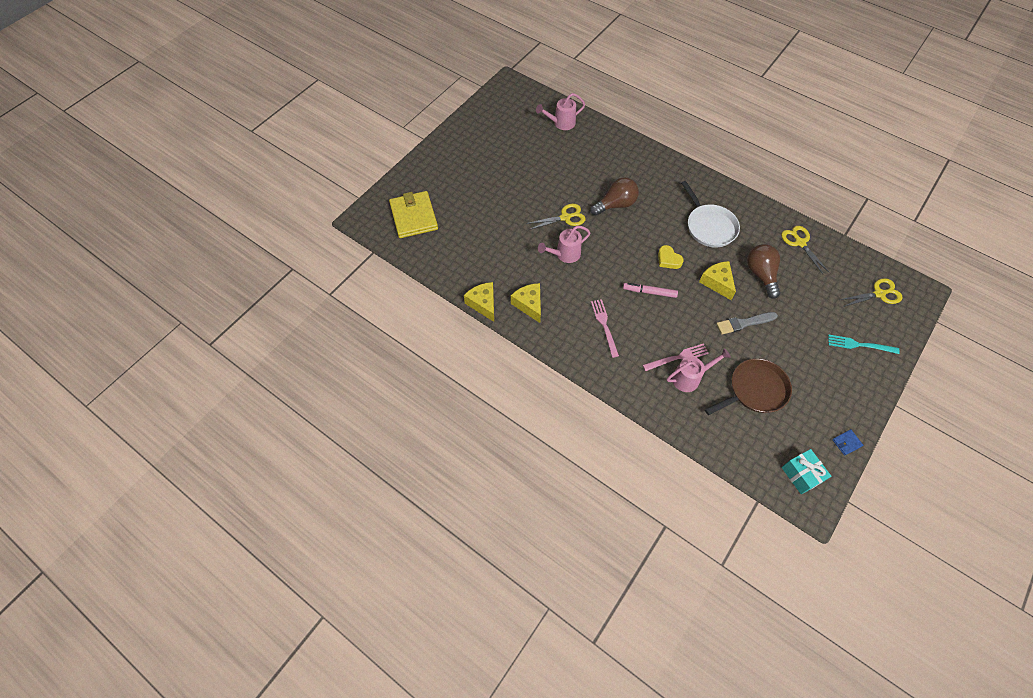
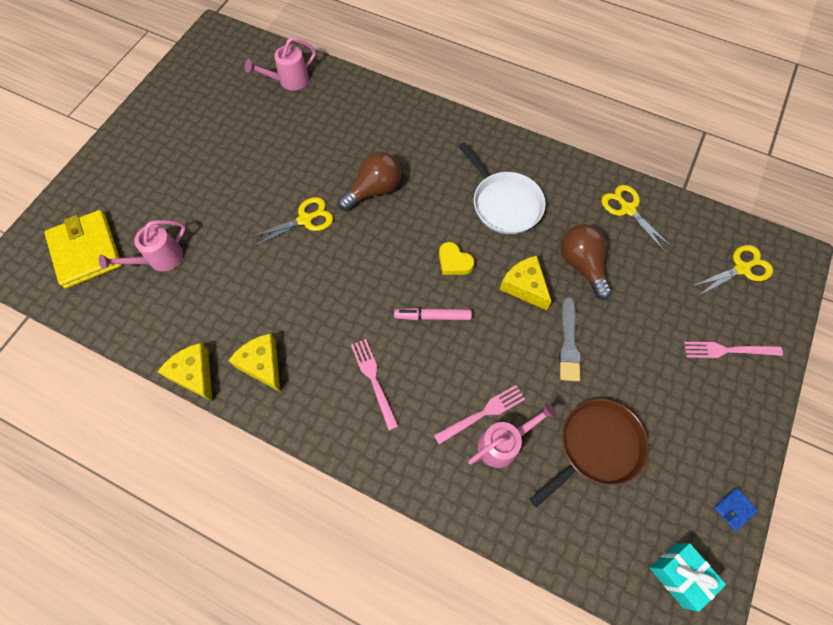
camera: 10 degrees left, 5 degrees up
(564, 254) = (308, 276): pink watering can -> pink watering can (160, 259)
(744, 323) = (568, 343): grey brush -> grey brush turned 60 degrees counterclockwise
(859, 345) = (727, 350): turquoise fork -> pink fork

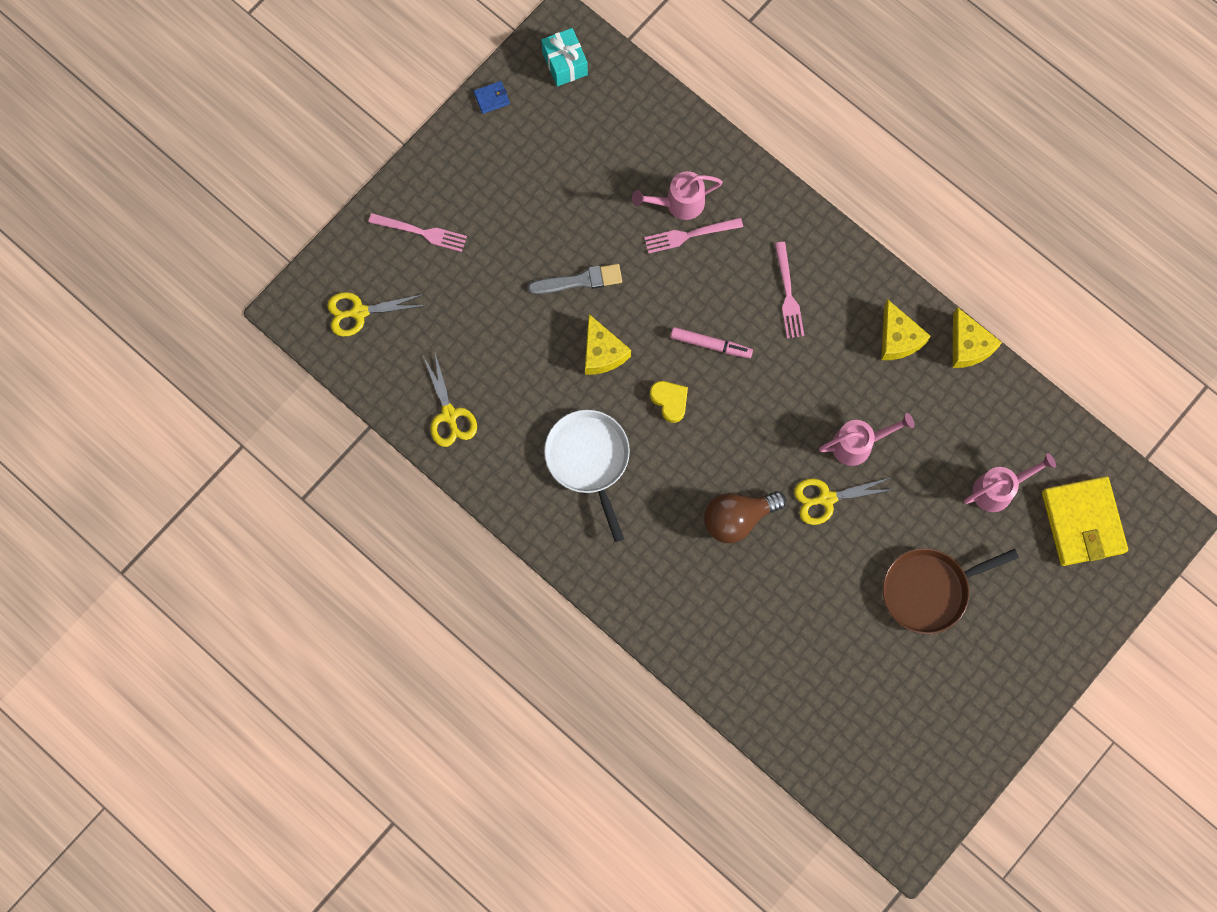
camera: 165 degrees left, 10 degrees up
(289, 81) = (812, 721): pink watering can -> pink watering can (858, 444)
(568, 343) = (579, 280): grey brush -> grey brush turned 60 degrees clockwise
(582, 265) = (530, 361): brown light bulb -> none
(596, 447) = (592, 178): brown pan -> brown pan (929, 590)

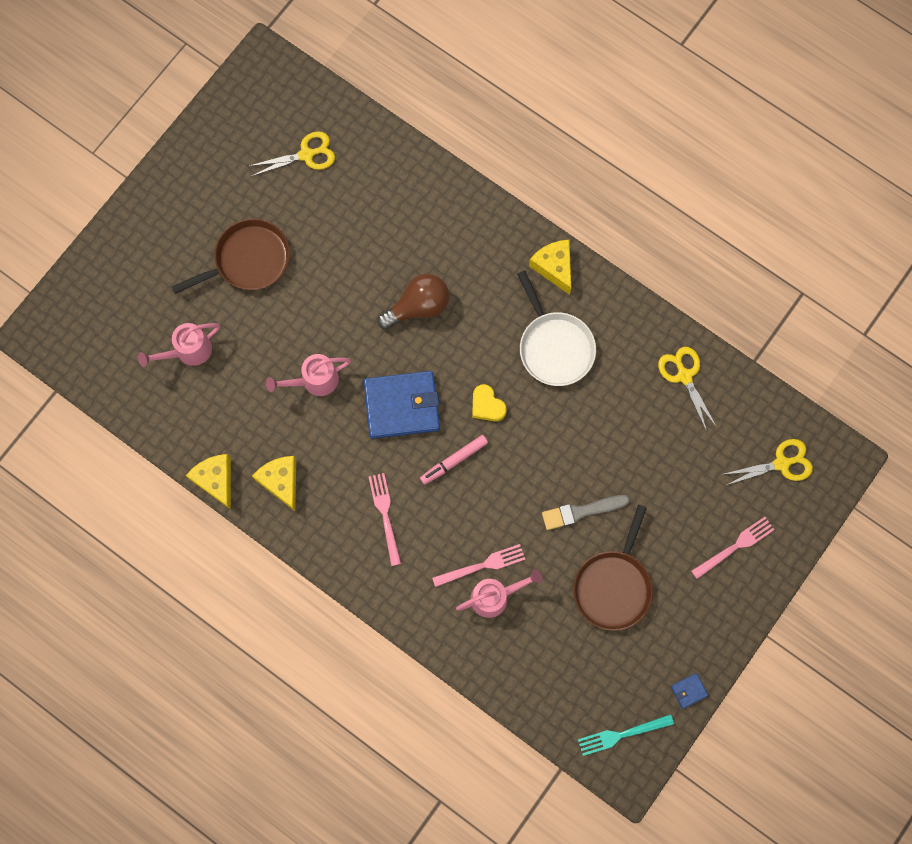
camera: 175 degrees right, 0 degrees up
(422, 232) = (735, 546): pink fork -> pink fork turned 135 degrees clockwise
(555, 203) = (613, 586): none -> brown pan
(565, 63) = (621, 735): turquoise gift -> turquoise fork
(602, 352) = (552, 445): yellow cheese -> yellow cheese (554, 267)
(711, 345) = (454, 460): pink marker -> pink marker turned 45 degrees counterclockwise
(763, 408) = (402, 406): none -> blue wallet
(826, 498) = (341, 330): yellow scissors -> yellow scissors (306, 155)
(1082, 522) = (114, 329): yellow wallet -> none

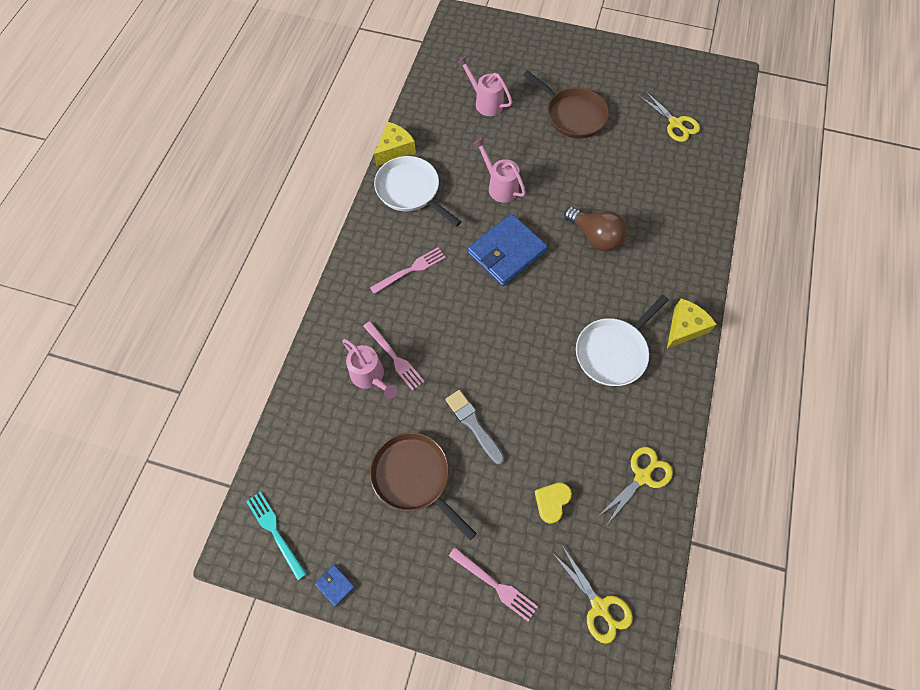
camera: 70 degrees right, 10 degrees down
(281, 481) = (410, 190): yellow cheese -> white pan
(402, 406) = (506, 252): blue wallet -> blue wallet turned 75 degrees clockwise
(454, 460) = (477, 305): pink marker -> none
(487, 405) = (536, 315): yellow heart -> yellow heart (552, 502)
(613, 586) = (414, 477): brown pan -> brown pan turned 45 degrees clockwise

